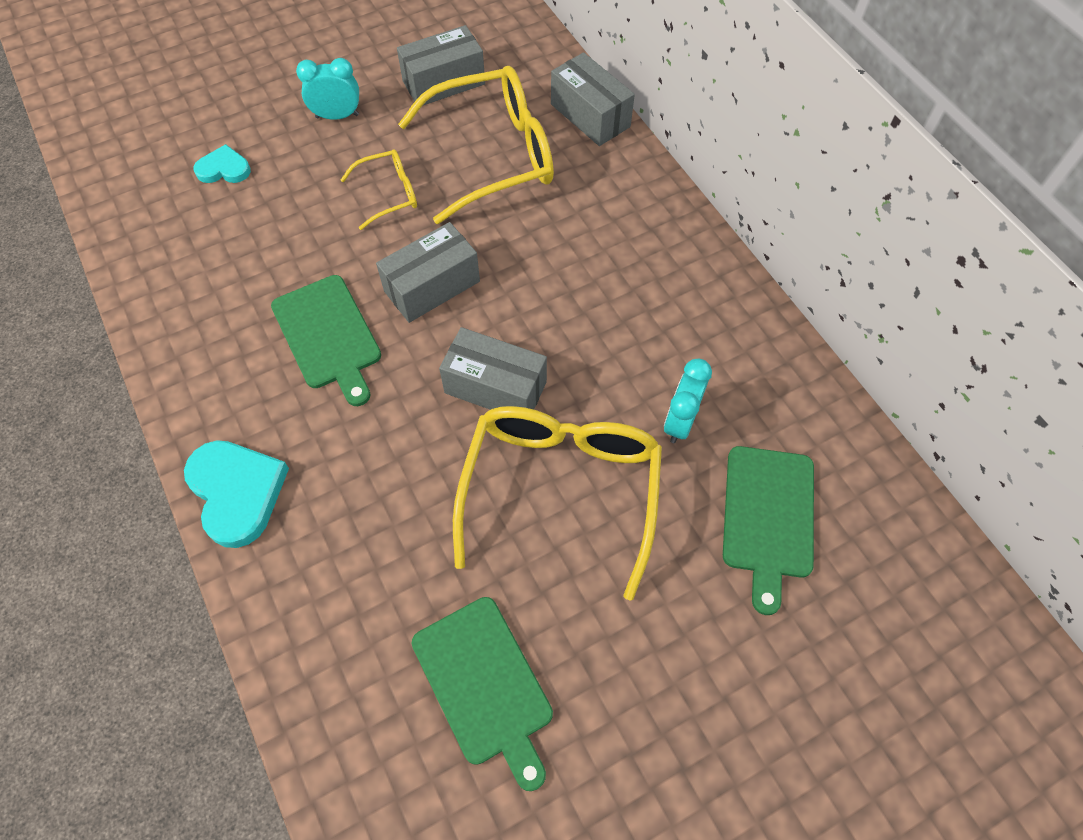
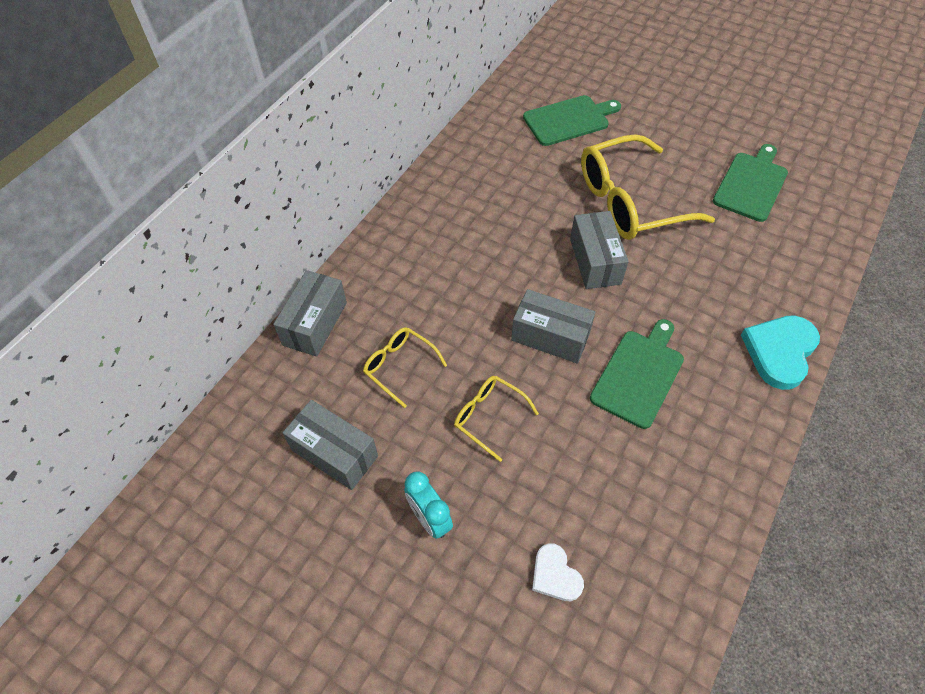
camera: 120 degrees left, 5 degrees down
(224, 169) = (555, 575): turquoise heart -> white heart
(494, 155) = (399, 366): yellow glasses -> yellow glasses, size x0.49
(680, 421) = (544, 171): turquoise clock -> none

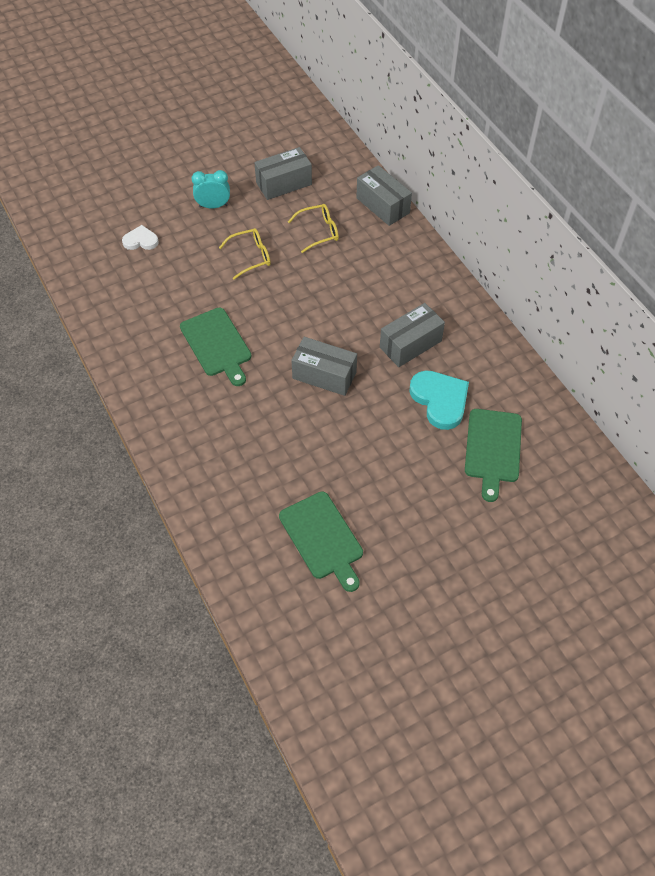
camera: 120 degrees right, 0 degrees up
(550, 337) = (281, 314): grey box -> grey box (410, 344)
(629, 202) = (366, 433): yellow glasses -> none
(779, 352) = (167, 435): turquoise heart -> turquoise heart (440, 400)

